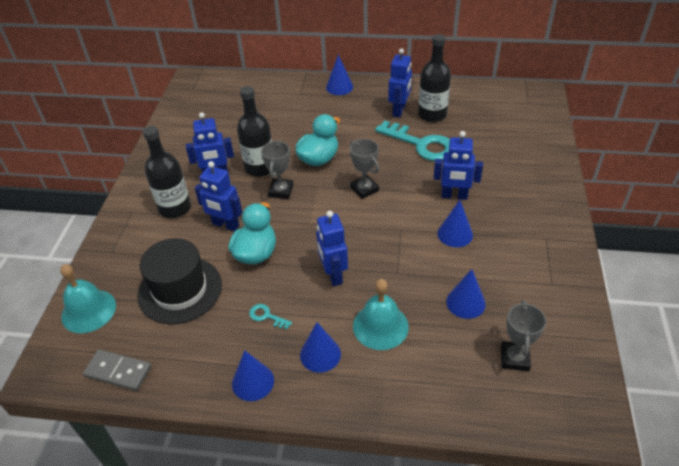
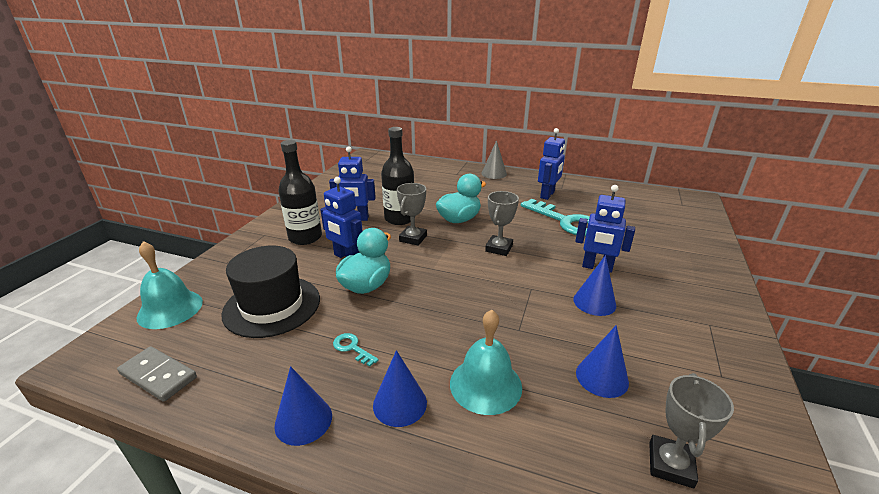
camera: 10 degrees right, 15 degrees down
(333, 275) = (443, 319): blue robot -> none
(339, 87) = (494, 173): blue cone -> grey cone
(364, 189) = (499, 248): grey trophy -> grey trophy turned 45 degrees clockwise
(432, 114) = (580, 201): black bottle -> none

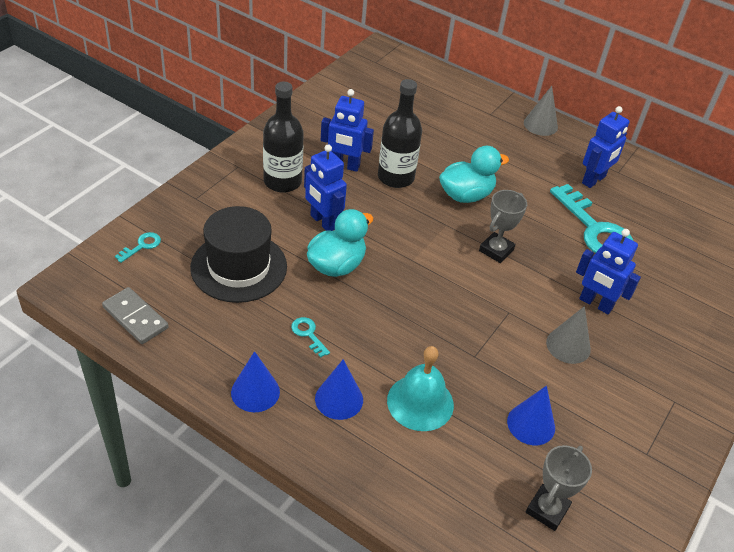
camera: 10 degrees right, 15 degrees up
(170, 309) = (141, 246): turquoise bell -> turquoise key
(413, 238) = (403, 212): grey trophy -> none
(594, 302) = (568, 345): blue cone -> grey cone

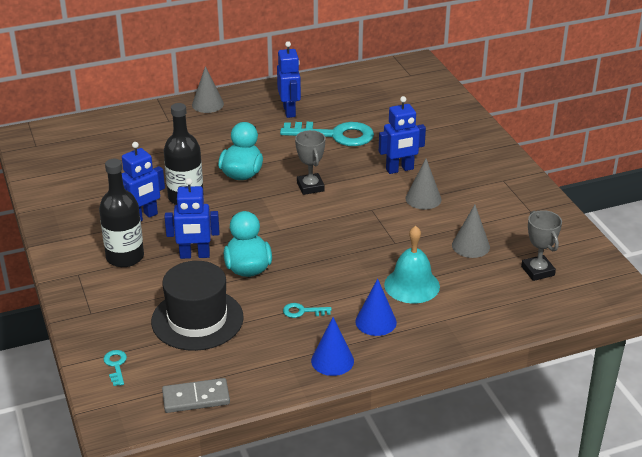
camera: 50 degrees left, 10 degrees down
(531, 424) = (470, 246): blue cone -> grey cone

